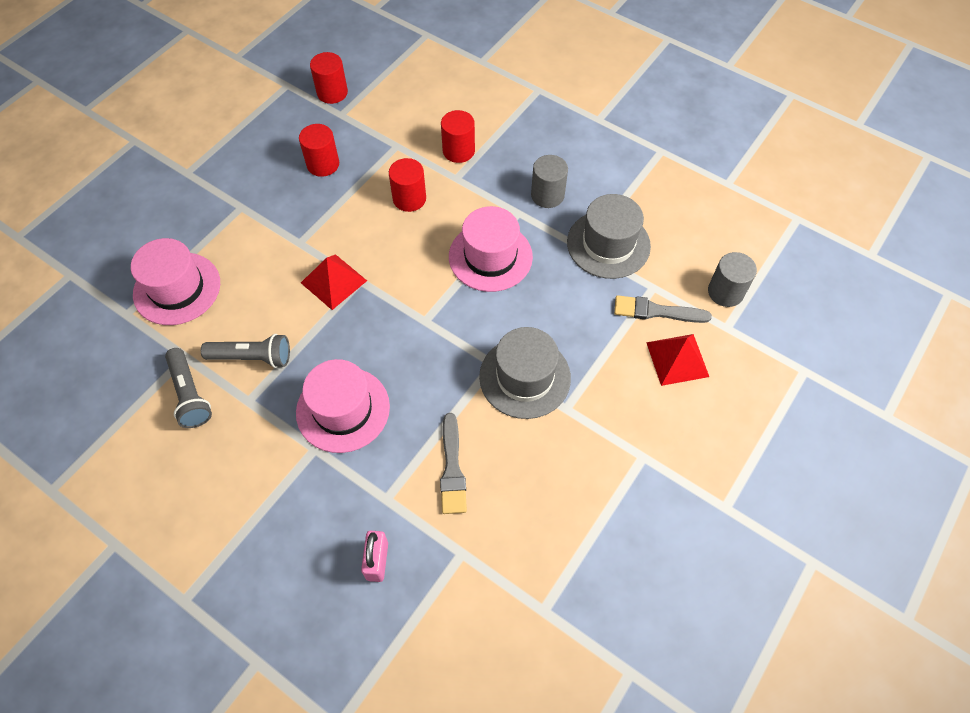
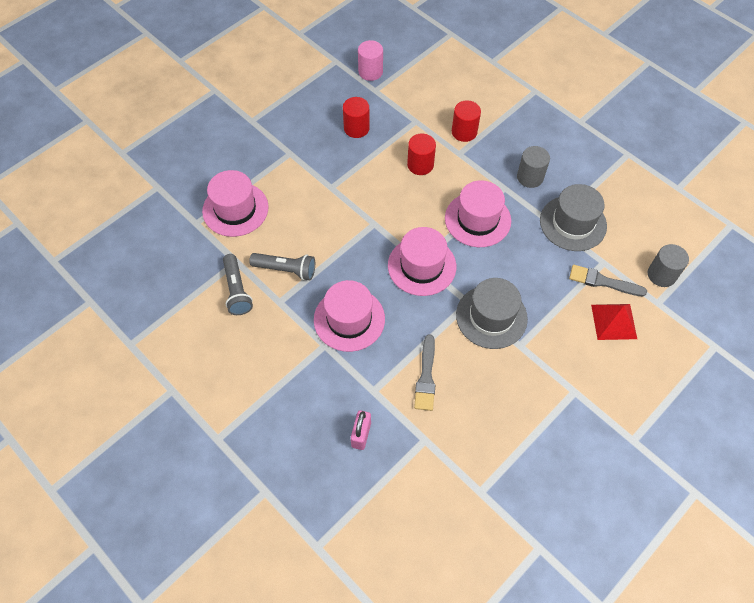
camera: 10 degrees right, 0 degrees up
(332, 92) = (370, 72): red cylinder -> pink cylinder
(333, 281) = (354, 221): red pyramid -> none
(428, 326) = (422, 266): none -> pink hat

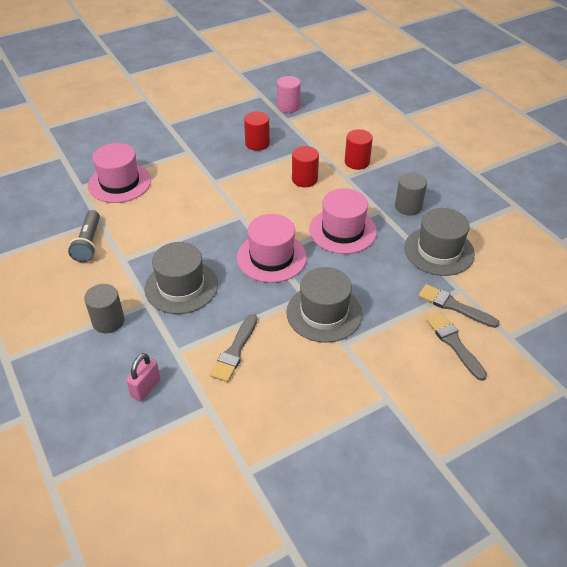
camera: 15 degrees right, 15 degrees down
(286, 270) = (141, 236): grey flashlight -> none
(349, 319) = (181, 286): pink hat -> grey hat
(614, 321) = (454, 343): red pyramid -> grey brush
(661, 275) = (521, 312): grey cylinder -> grey cylinder (108, 321)

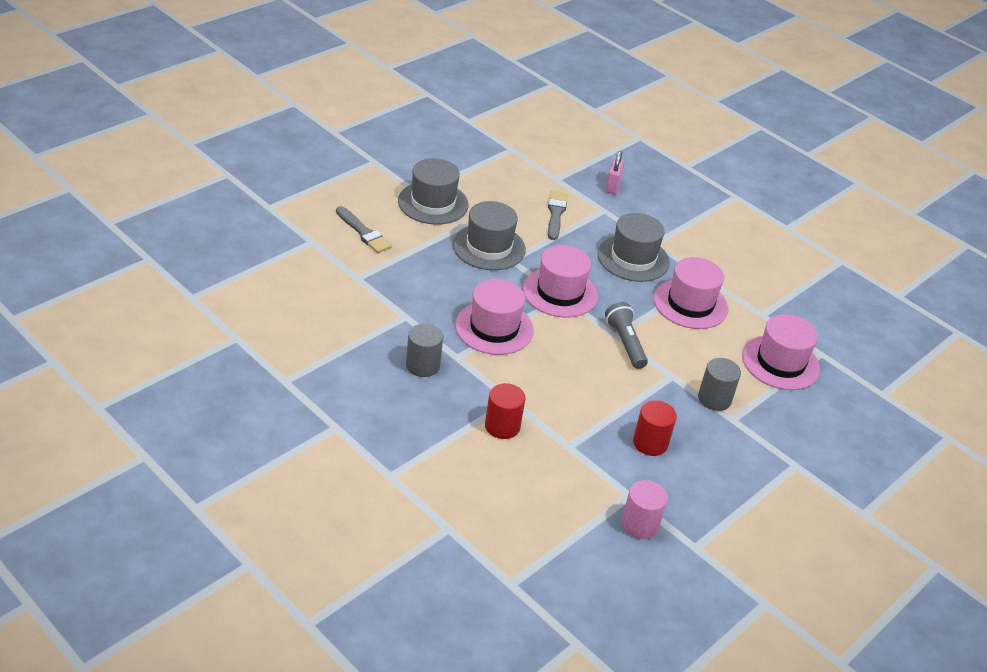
camera: 160 degrees right, 5 degrees down
(88, 243) = (753, 290): grey flashlight -> grey flashlight (625, 343)
(108, 321) = (677, 227): grey cylinder -> grey cylinder (714, 399)
(157, 236) = (690, 304): none -> pink hat
(304, 179) = (562, 391): red cylinder -> none
(439, 251) = (382, 315): grey hat -> grey hat (433, 203)
(454, 306) = (364, 262): grey brush -> none

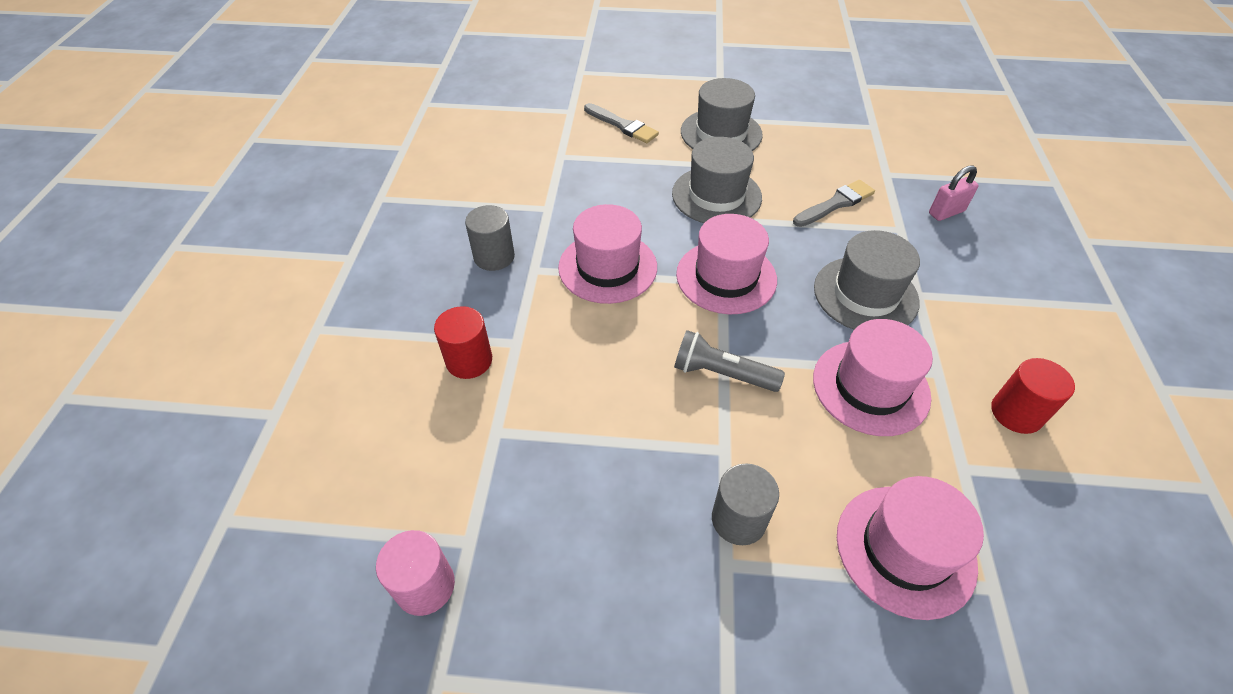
camera: 55 degrees right, 10 degrees up
(364, 232) = (622, 125): grey brush -> grey brush turned 60 degrees counterclockwise
(625, 343) = (722, 373): grey flashlight -> grey flashlight turned 105 degrees counterclockwise
(650, 443) = (582, 503): red cylinder -> red cylinder (1016, 413)

